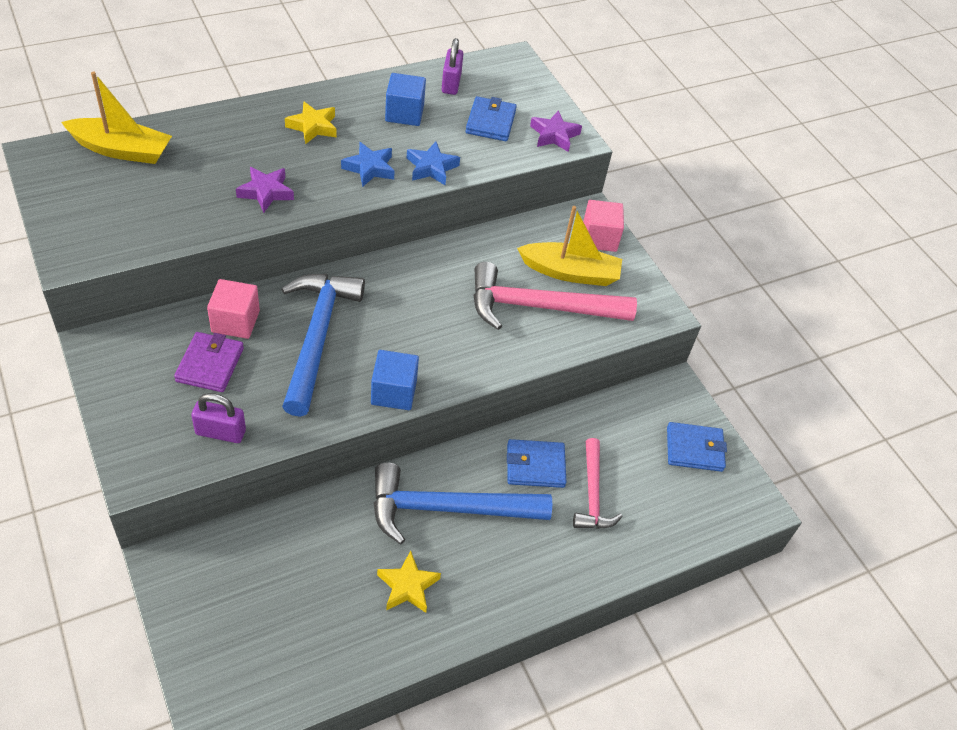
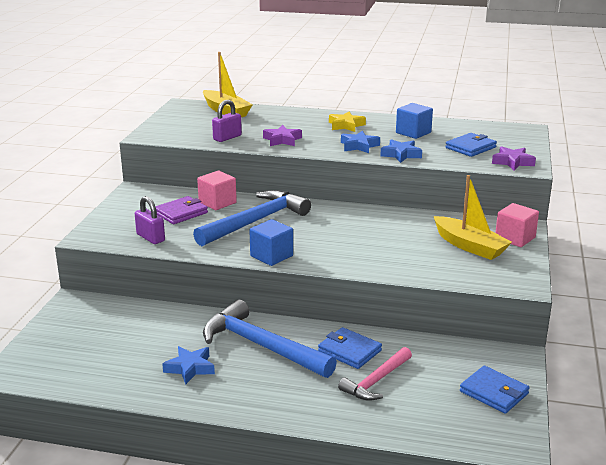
camera: 45 degrees right, 25 degrees down
(408, 586) = (190, 368): yellow star -> blue star
(451, 83) = (463, 129): purple padlock -> purple padlock (227, 138)
(539, 307) = (424, 253): pink hammer -> none

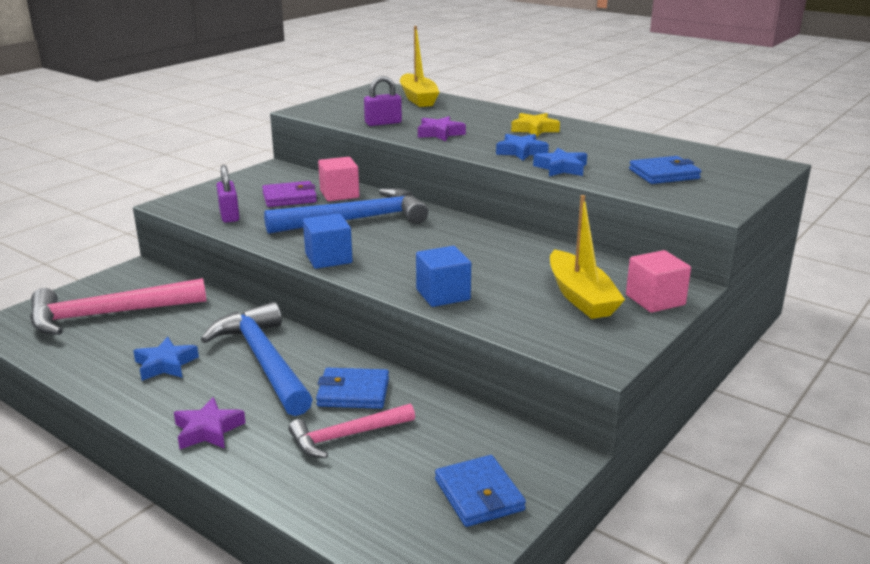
camera: 25 degrees right, 0 degrees up
(94, 342) = (108, 314): none -> pink hammer
(349, 351) = (353, 392): blue wallet -> blue wallet turned 60 degrees counterclockwise
(413, 133) = (608, 148): blue cube -> blue cube (443, 295)
(512, 162) = (702, 199): purple star -> purple star (208, 430)

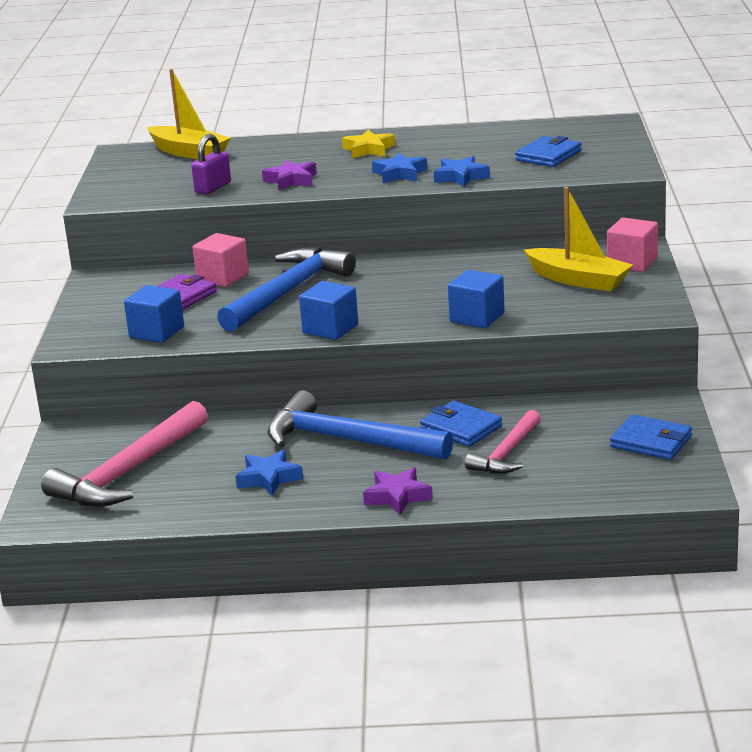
camera: 35 degrees left, 0 degrees up
(229, 215) = (156, 332): purple padlock -> blue cube
(353, 392) = (461, 428): blue wallet -> blue wallet turned 75 degrees clockwise

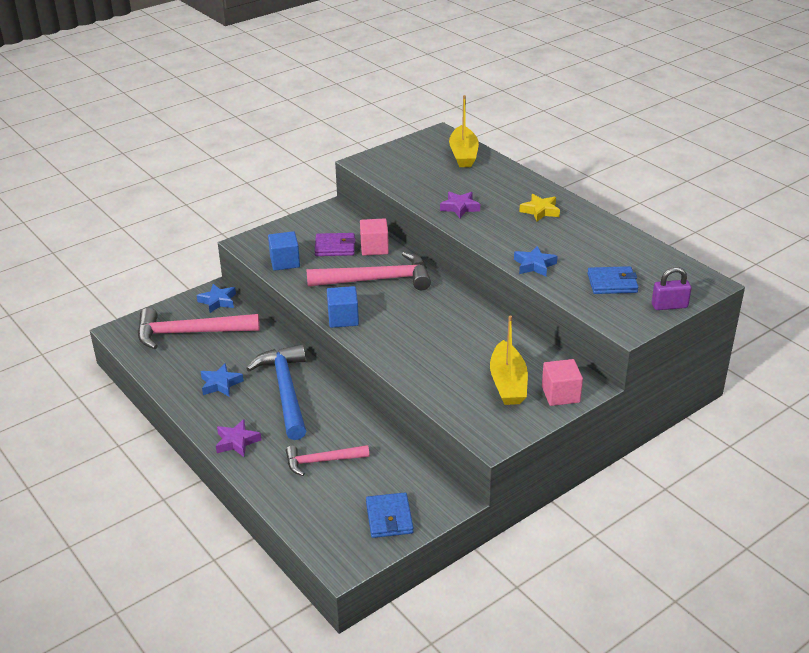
camera: 50 degrees right, 10 degrees up
(213, 187) = (420, 187): purple padlock -> purple padlock (669, 306)
(288, 292) = (377, 280): blue hammer -> pink hammer
(399, 174) = (513, 240): blue star -> blue star (218, 301)
(461, 428) = (337, 427): blue wallet -> none
(477, 317) = (410, 366): blue cube -> none

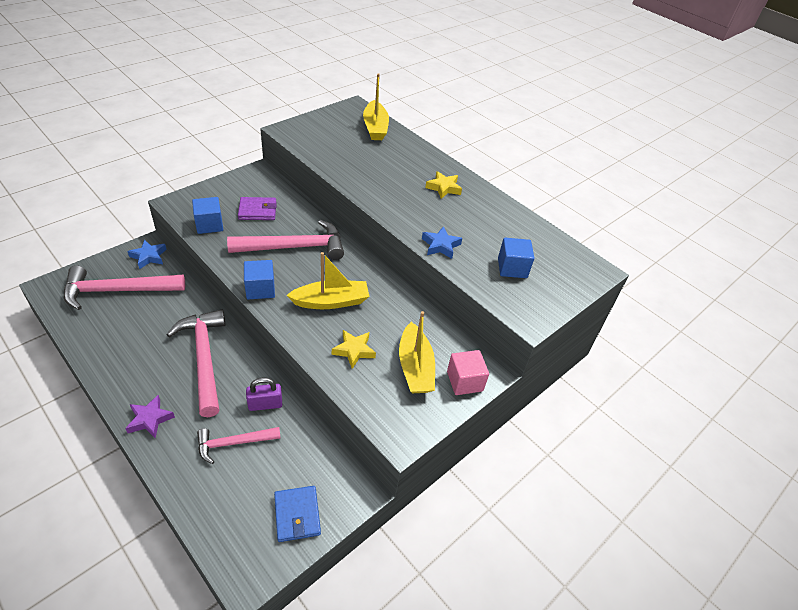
camera: 10 degrees left, 10 degrees up
(220, 384) = (141, 349): blue star -> none
(286, 391) = (204, 358): blue hammer -> pink hammer
(374, 248) = (293, 213): pink cube -> none
(418, 328) = (331, 301): none -> yellow boat
(443, 370) = (354, 350): none -> yellow star
(460, 207) = (372, 181): purple star -> none
(612, 283) = (512, 268): blue wallet -> blue cube
(669, 306) = (565, 295): purple padlock -> purple padlock (265, 404)

